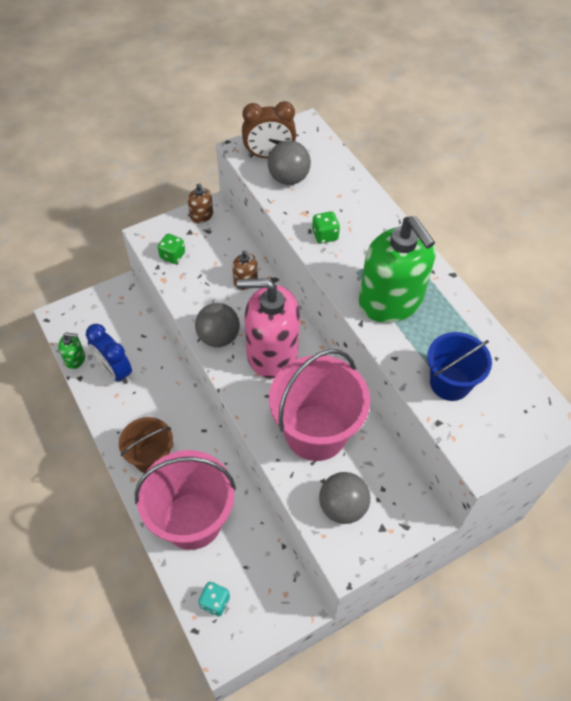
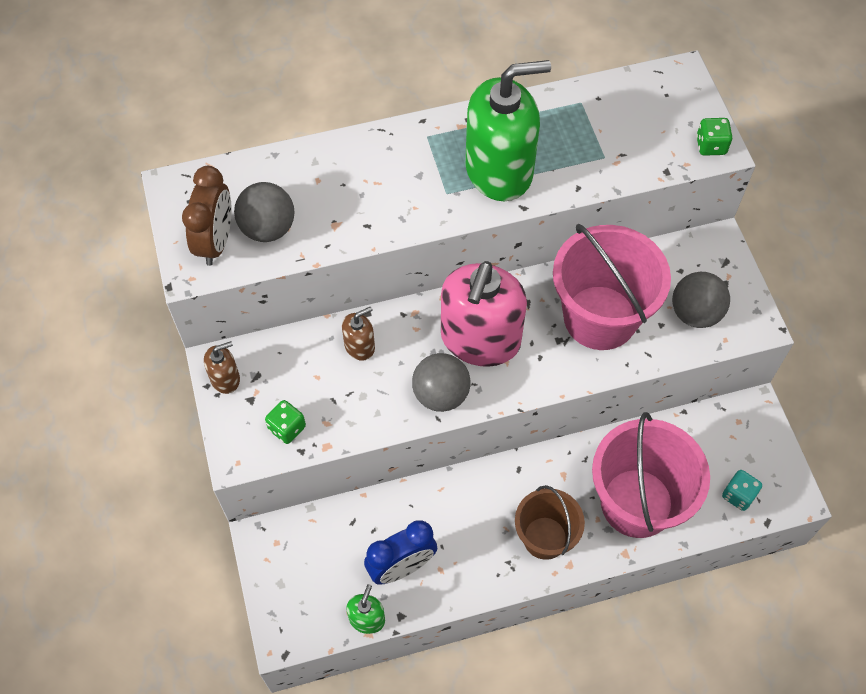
camera: 75 degrees left, 5 degrees up
(325, 235) = (380, 211): green dice -> green dice (710, 146)
(450, 383) = (621, 147): blue bucket -> none

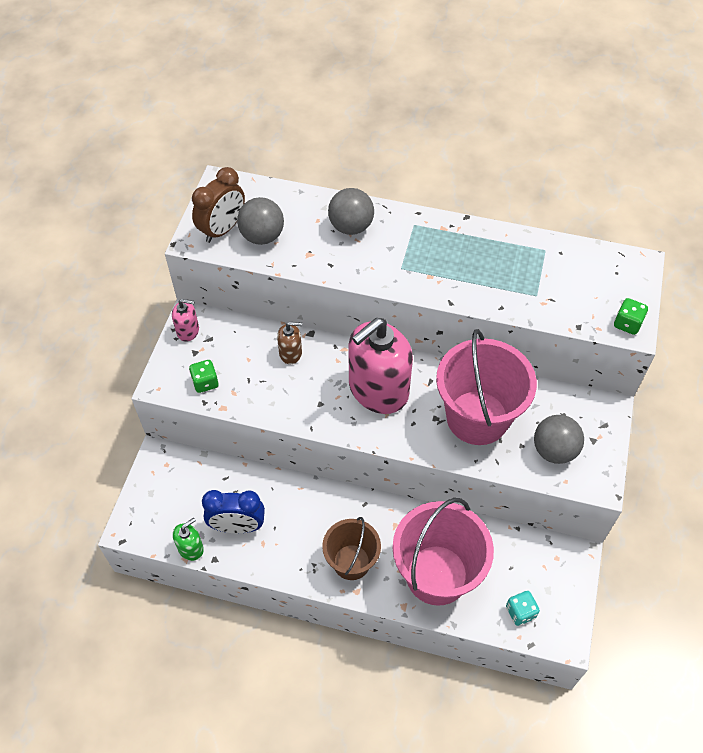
camera: 30 degrees right, 5 degrees down
(225, 379) = (188, 331): brown soap dispenser -> pink soap dispenser
(441, 394) = (324, 413): grey ball -> grey ball (351, 226)
(499, 170) = (450, 270): green soap dispenser -> none

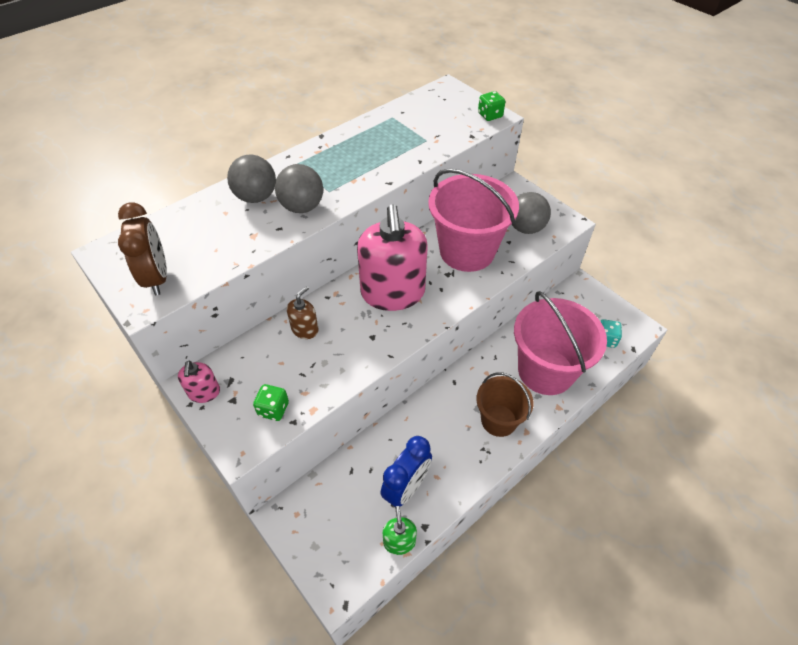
camera: 55 degrees left, 5 degrees down
(188, 331) = (204, 392): pink soap dispenser -> pink soap dispenser turned 135 degrees clockwise
(262, 236) = (198, 255): grey ball -> grey ball (302, 207)

